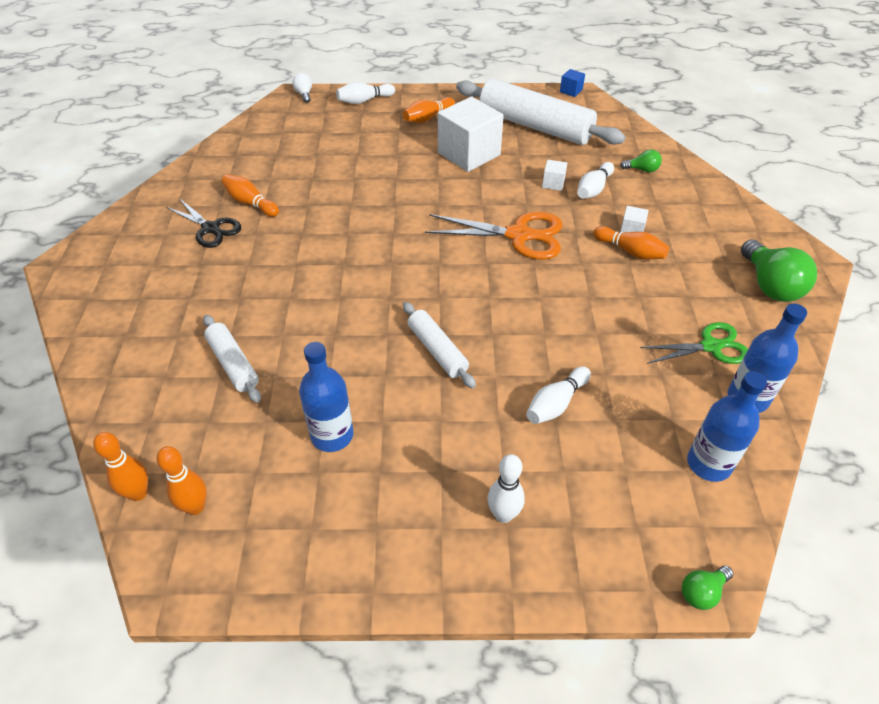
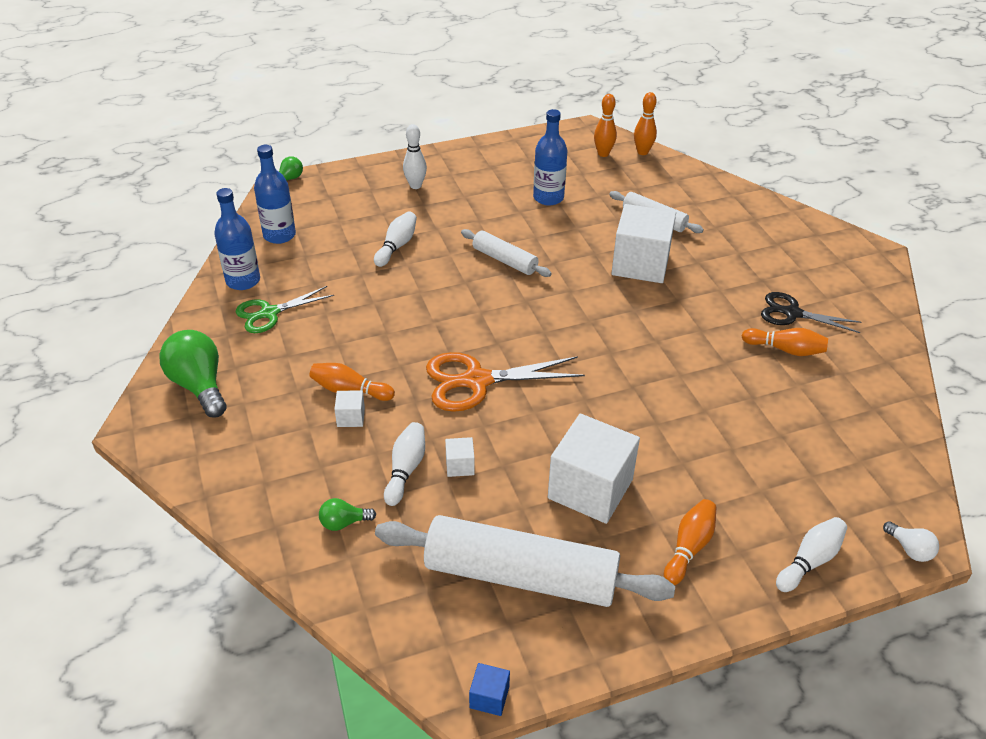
camera: 160 degrees right, 5 degrees down
(298, 309) = (640, 264): none -> white cube

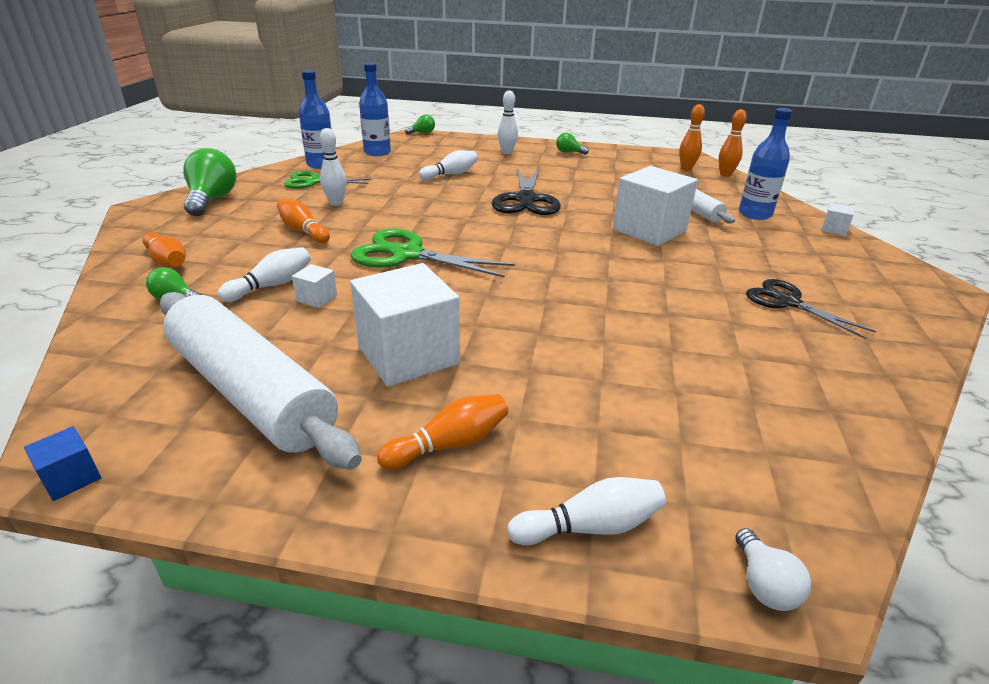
camera: 30 degrees right, 10 degrees down
(333, 337) = (336, 203): none -> white bowling pin
(351, 417) = (280, 244): white cube -> white cube (834, 229)
(476, 163) = (569, 152): none -> green light bulb
(477, 381) = (407, 255): orange scissors -> green scissors
(505, 260) = (526, 200): white rolling pin -> black scissors
(548, 198) = (607, 179): blue bottle -> blue bottle (755, 214)
(785, 349) = (752, 325): orange bowling pin -> orange bowling pin (167, 261)

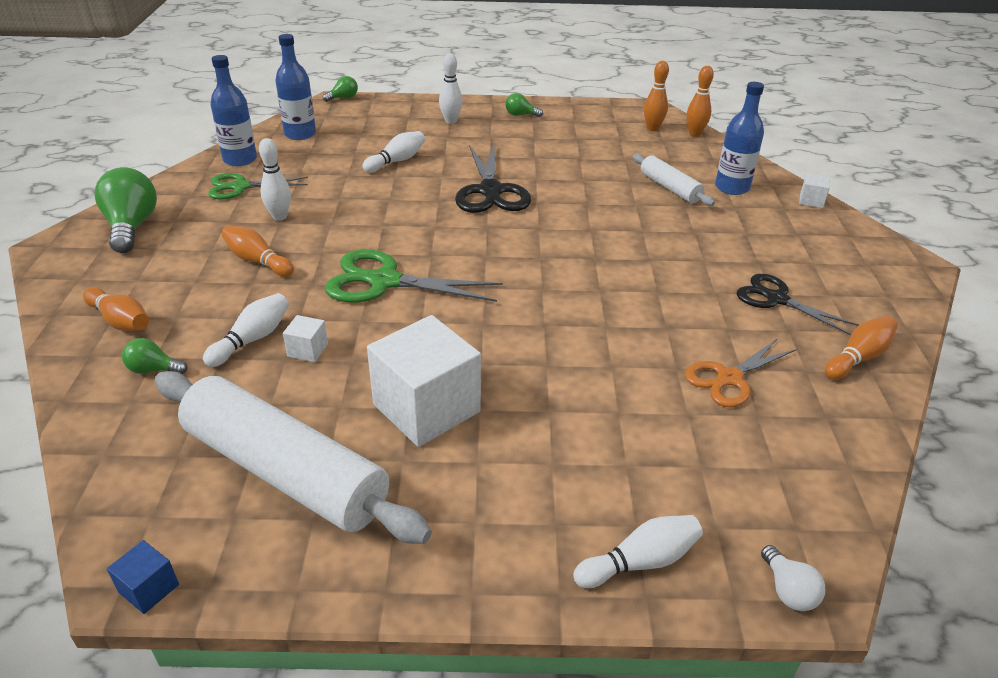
camera: 10 degrees left, 5 degrees up
(449, 444) = (496, 500): orange bowling pin -> orange bowling pin (858, 358)
(649, 230) = (629, 221): white cube -> none
(727, 363) = (729, 378): none -> orange scissors

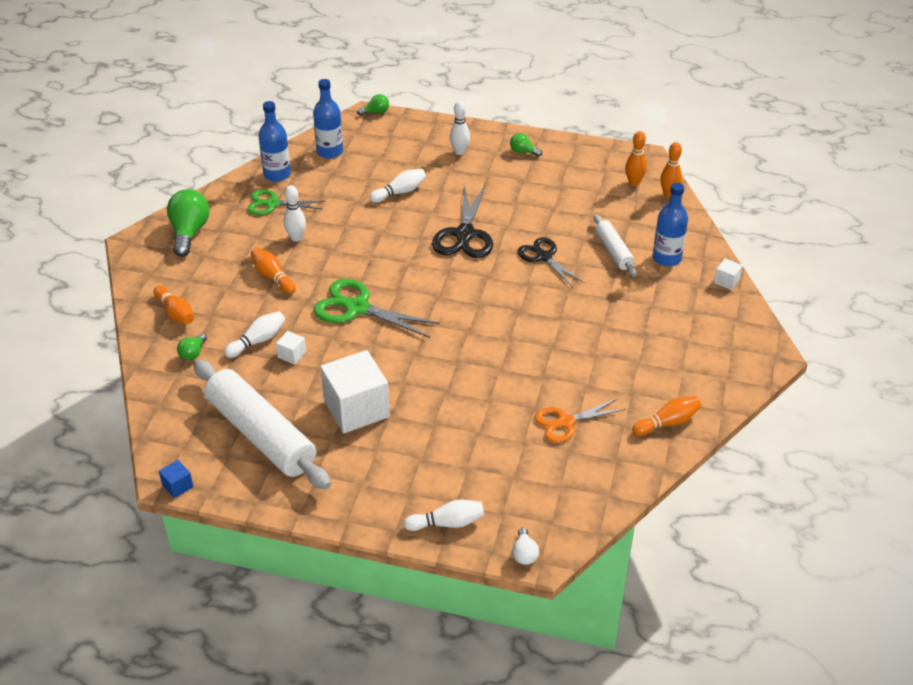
camera: 15 degrees right, 5 degrees up
(153, 370) = (193, 353): green light bulb -> green light bulb turned 90 degrees counterclockwise
(776, 299) = (638, 367): black scissors -> black scissors (544, 257)

